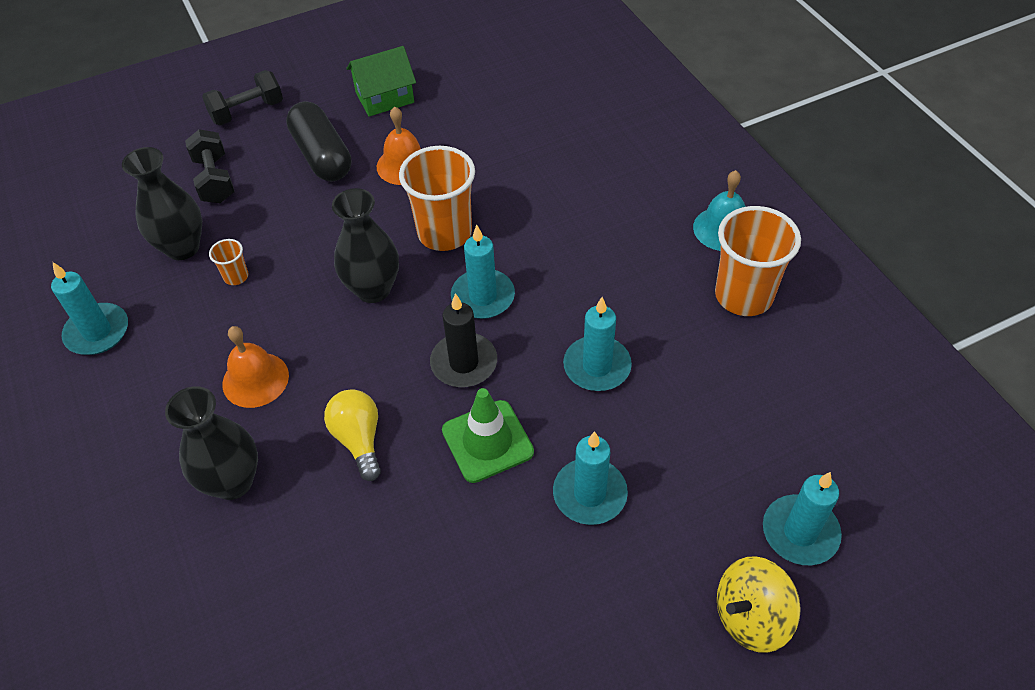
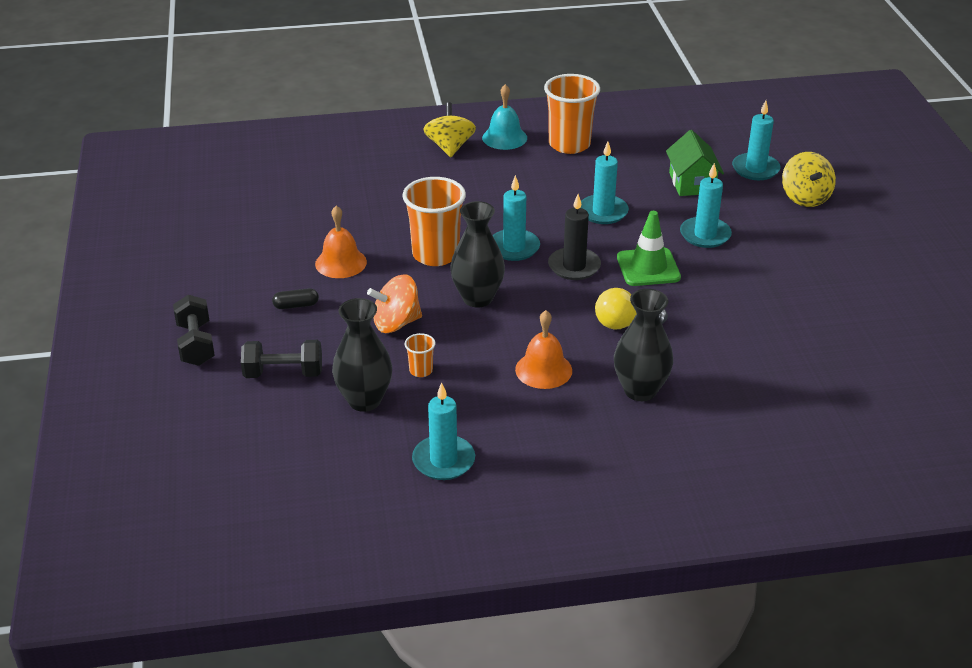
camera: 75 degrees left, 15 degrees down
(311, 236) = (396, 323): none -> orange spinning top
(322, 156) = (296, 305): black capsule -> black capsule, size x0.45
(384, 97) = (242, 260): green house -> green house (692, 183)
(672, 186) = (450, 147): none -> yellow spinning top

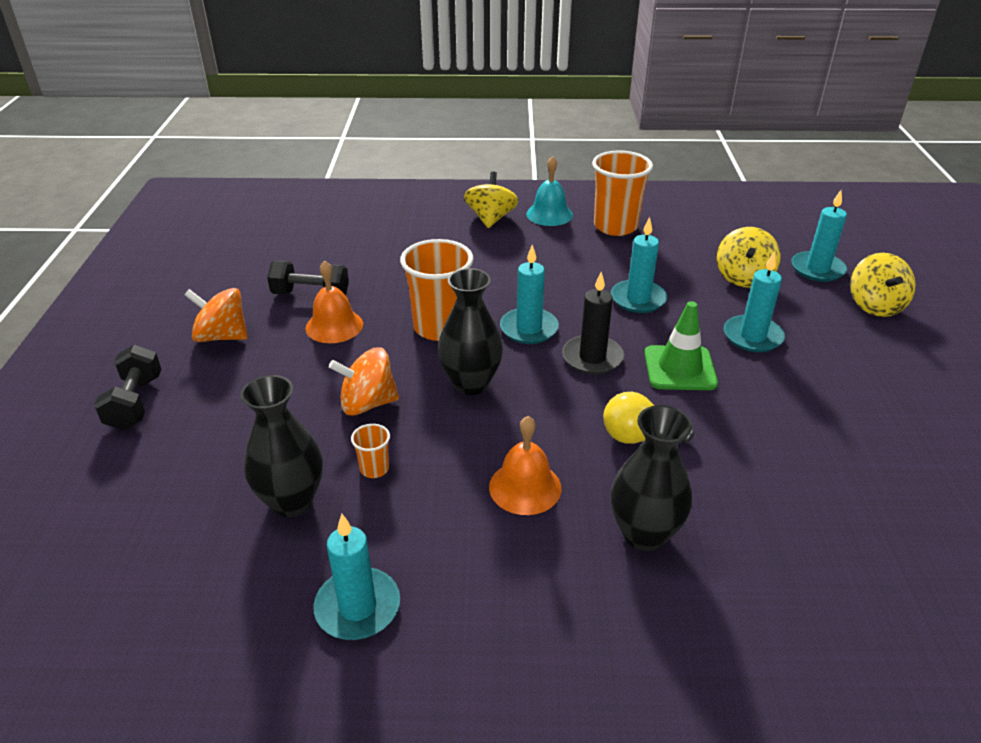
camera: 10 degrees right, 0 degrees up
(243, 282) = (222, 336): none -> orange spinning top
(283, 373) = (213, 452): black dumbbell -> black dumbbell (311, 295)
(296, 305) = (265, 369): black capsule -> none
(692, 183) = (743, 277): green house -> yellow spinning top

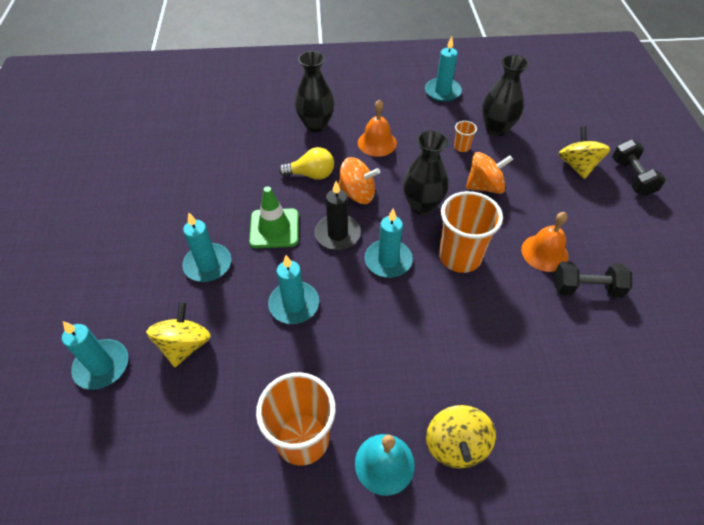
camera: 175 degrees right, 15 degrees up
(222, 336) = (623, 235): orange spinning top -> orange spinning top (357, 194)
(875, 305) = (81, 311): yellow spinning top -> yellow spinning top (577, 166)

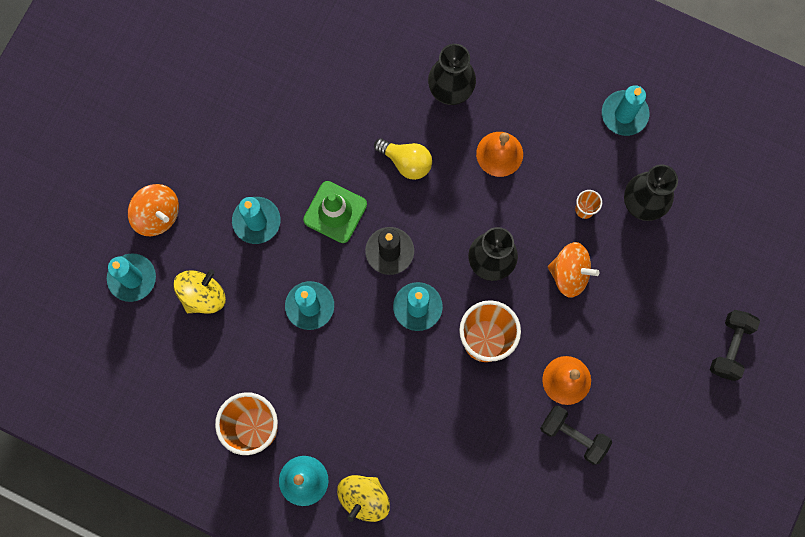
camera: 30 degrees right, 25 degrees up
(357, 194) = (437, 213): orange spinning top -> orange spinning top (157, 215)
(577, 166) = (686, 301): yellow spinning top -> none

